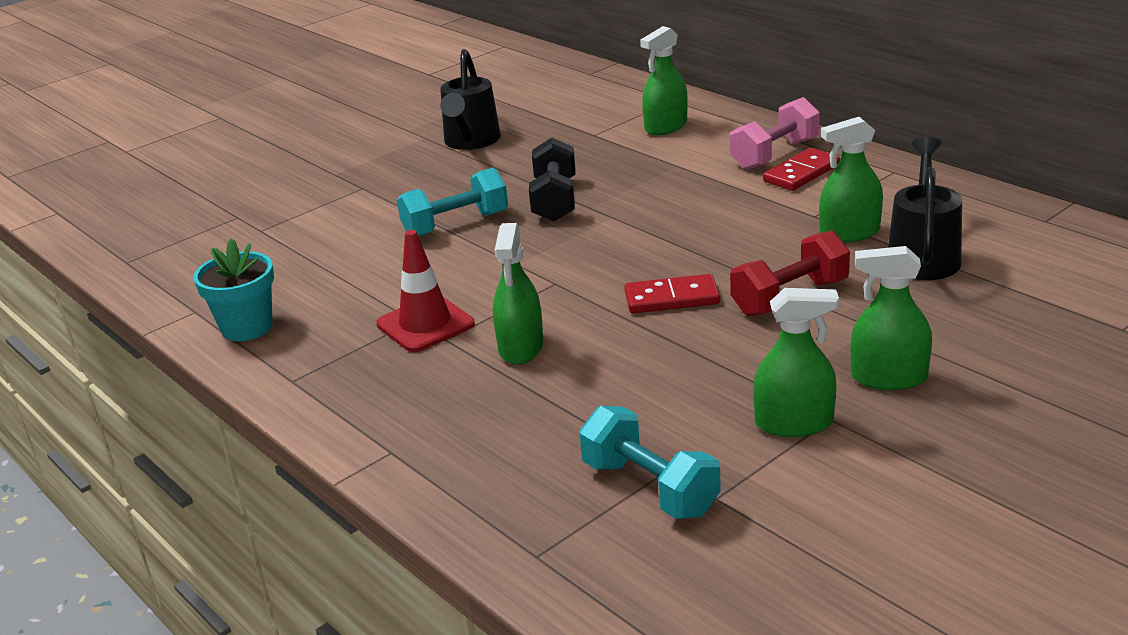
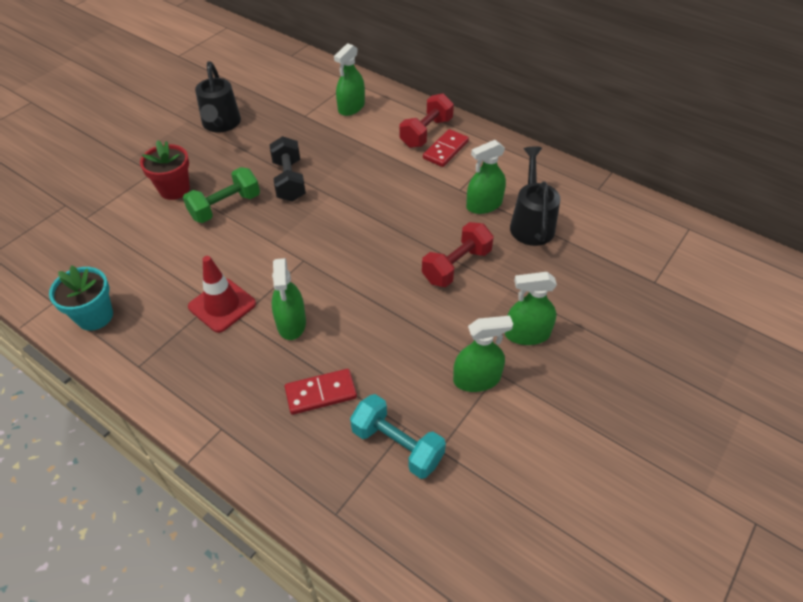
camera: 15 degrees left, 20 degrees up
(389, 205) = (174, 189): none -> red flower pot
(456, 224) = (225, 207): turquoise dumbbell -> green dumbbell
(672, 298) = (382, 270): red domino -> red domino (321, 393)
(775, 154) = (426, 133): pink dumbbell -> red dumbbell

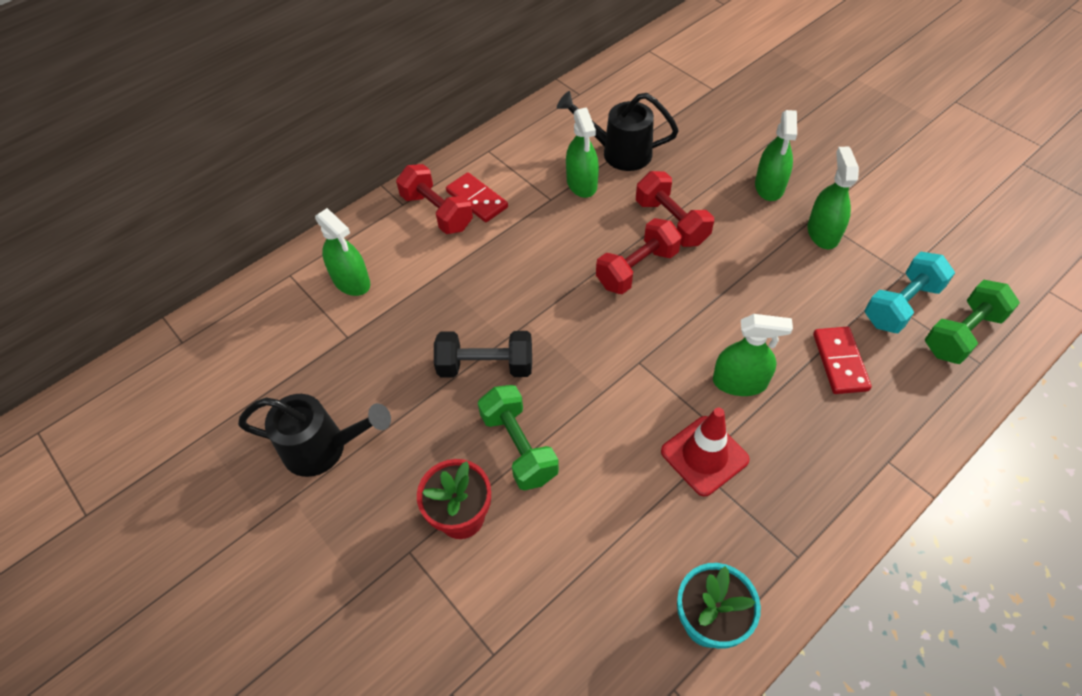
camera: 75 degrees left, 5 degrees up
(370, 499) = (962, 334): none -> green dumbbell
(397, 249) = (637, 269): none -> red dumbbell

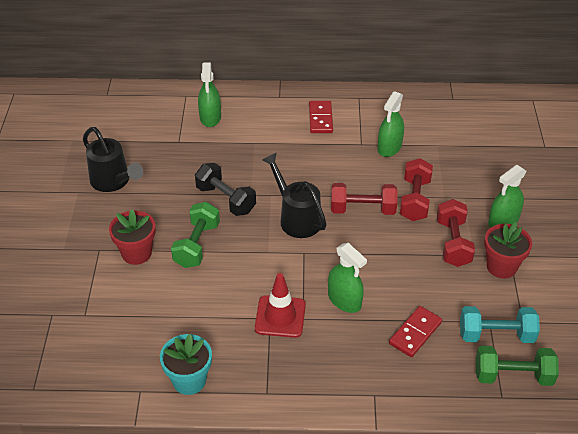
camera: 40 degrees right, 10 degrees down
(437, 212) = (292, 112): red dumbbell -> red dumbbell (453, 243)
(619, 152) = (433, 145): black watering can -> black watering can (296, 218)
(823, 233) = (501, 267): green spray bottle -> red flower pot

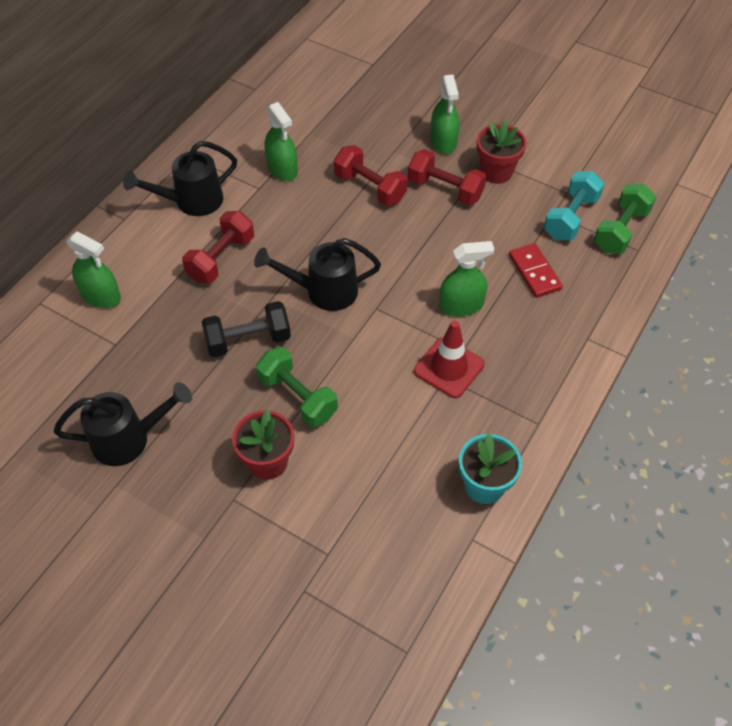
camera: 60 degrees left, 10 degrees up
(320, 119) = (192, 201): red domino -> black watering can
(362, 209) = (352, 233): red dumbbell -> red dumbbell (221, 258)

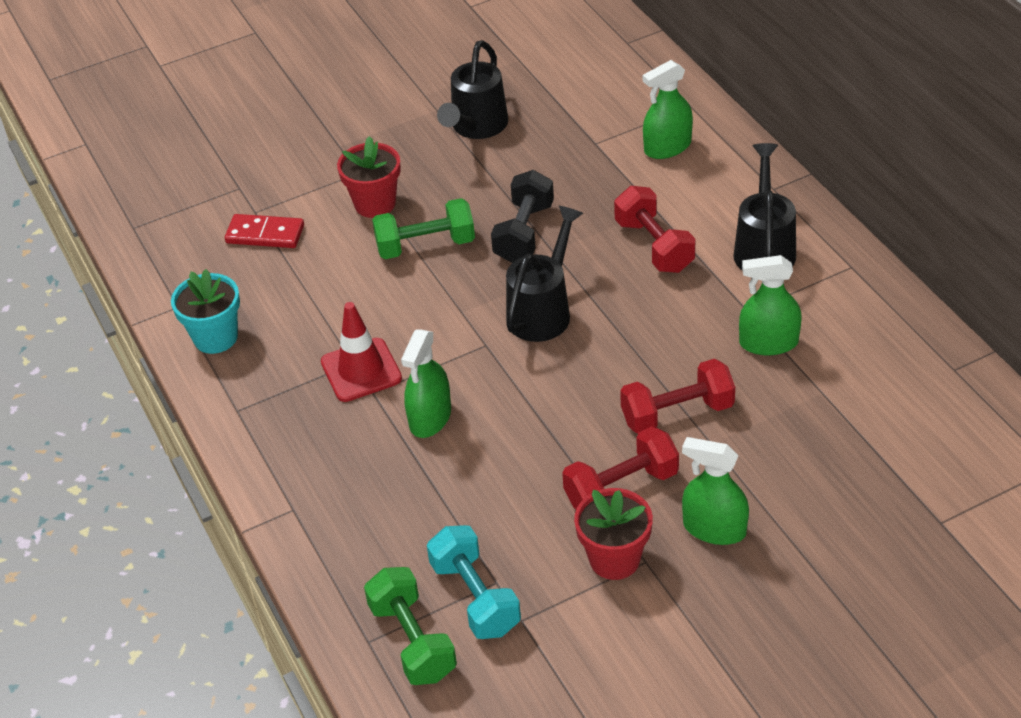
camera: 125 degrees right, 10 degrees down
(534, 272) = (421, 510): red domino -> red domino (265, 234)

